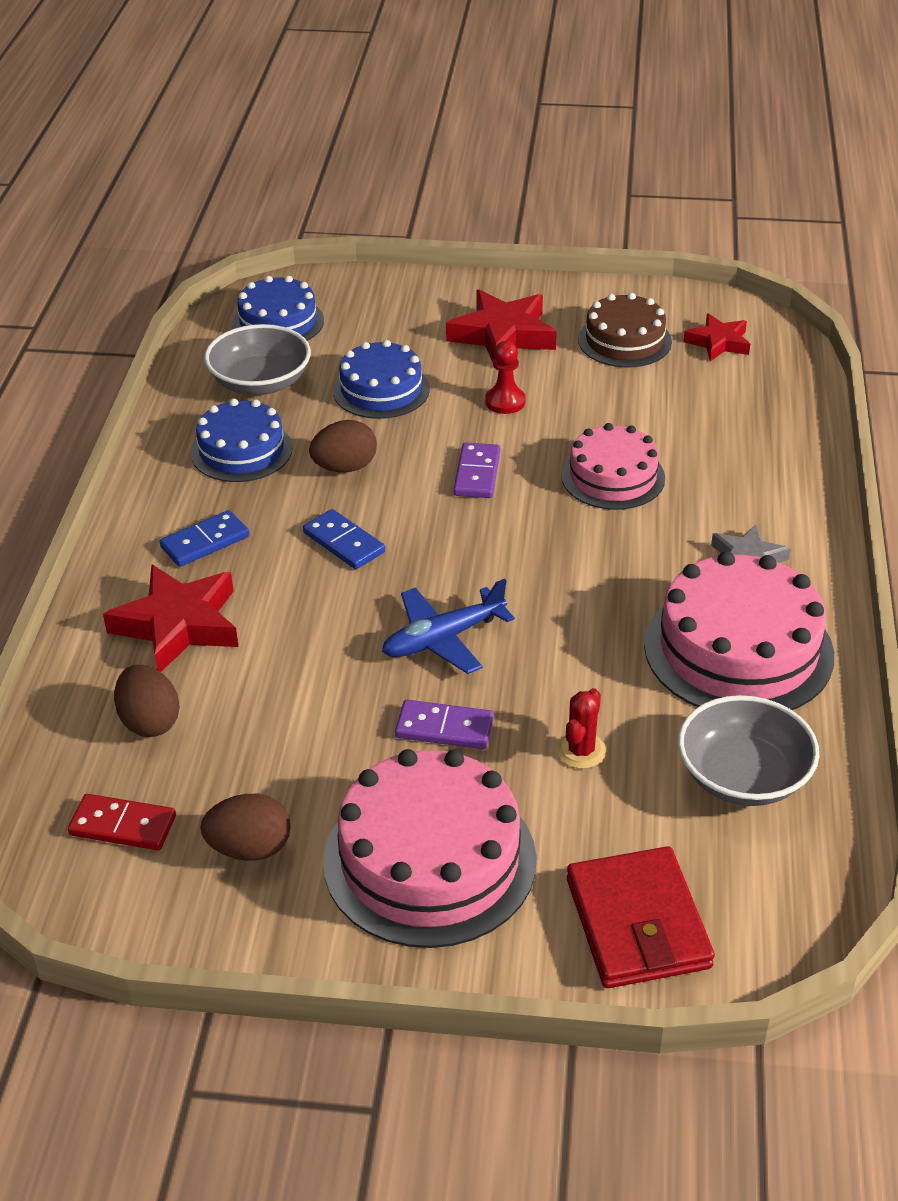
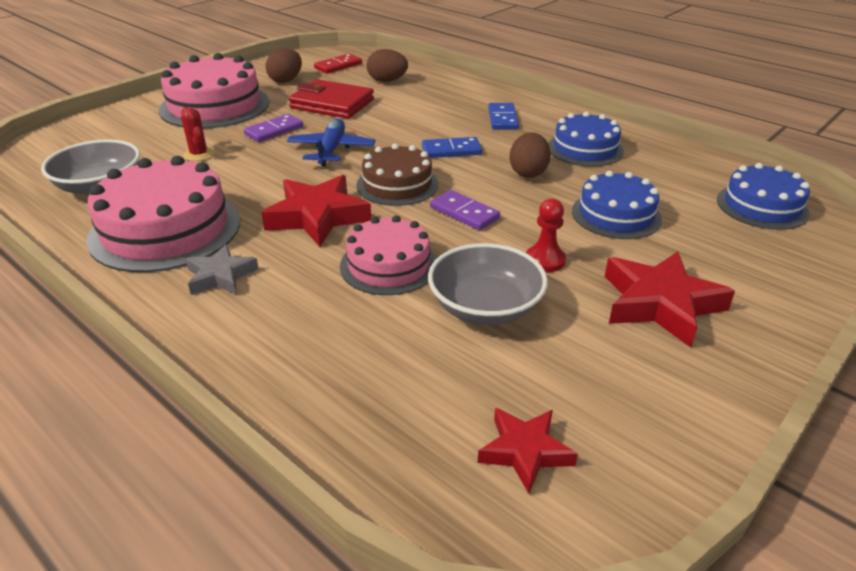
camera: 125 degrees right, 5 degrees down
(178, 625) = (443, 99): red star -> red star (317, 216)
(260, 382) = (668, 176): grey bowl -> grey bowl (485, 307)
(624, 341) = (589, 377): brown cake -> brown cake (397, 184)
(638, 923) = (100, 131): red wallet -> red wallet (332, 104)

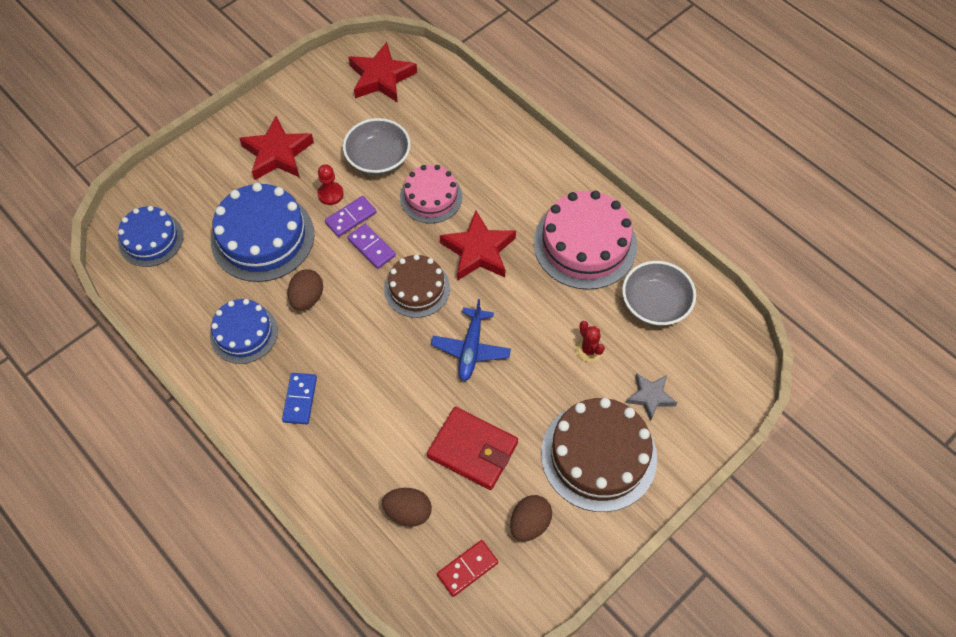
camera: 175 degrees left, 25 degrees up
(215, 106) = (598, 455): pink cake -> brown cake
(220, 276) = (536, 195): grey star -> grey star (650, 397)
(274, 131) = (527, 391): purple domino -> purple domino (351, 217)
(451, 150) = (363, 339): blue domino -> none
(525, 451) = (381, 78): red star -> red star, size x1.66
(616, 215) = (262, 237): blue cake -> blue cake, size x1.61

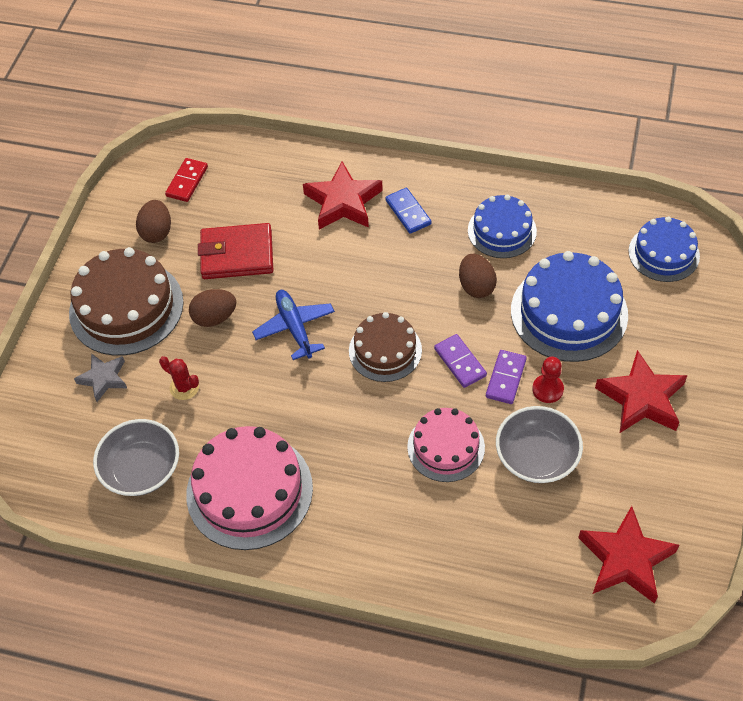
camera: 150 degrees right, 5 degrees down
(371, 247) = (460, 362): purple domino -> purple domino turned 45 degrees clockwise
(408, 512) = (258, 190): brown egg -> brown egg (214, 317)
(478, 251) = (353, 419): red star -> red star (343, 202)

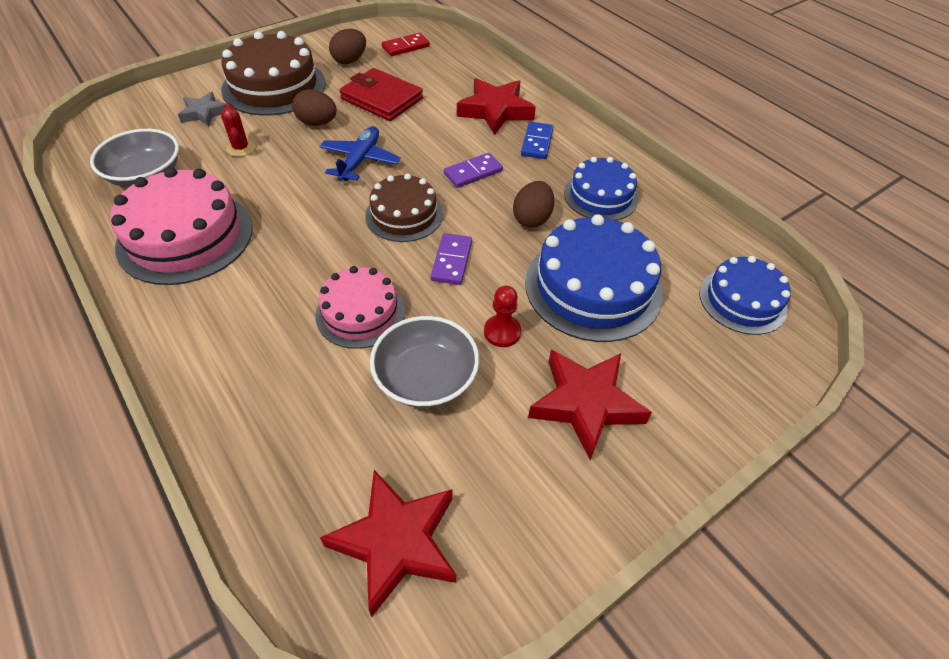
camera: 35 degrees right, 5 degrees down
(506, 378) = (475, 298): purple domino -> purple domino (473, 172)

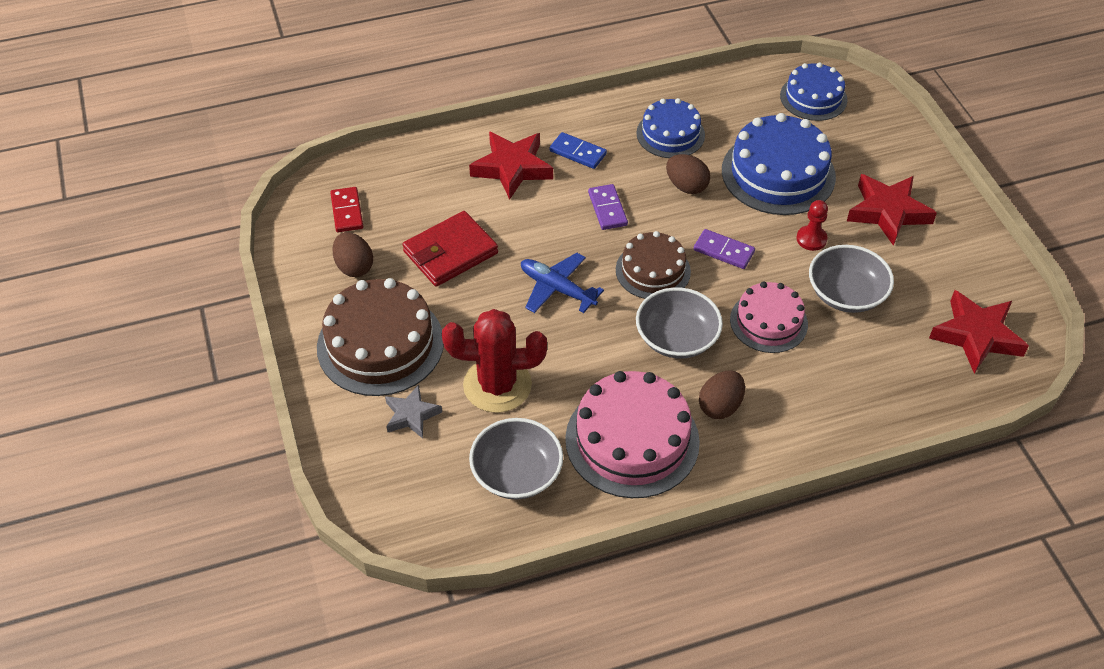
camera: 70 degrees left, 0 degrees up
(241, 148) = (497, 385): red cactus -> red cactus, size x2.13
(317, 123) = (475, 314): brown egg -> brown egg (720, 406)
(319, 245) = (676, 338): none -> grey bowl

